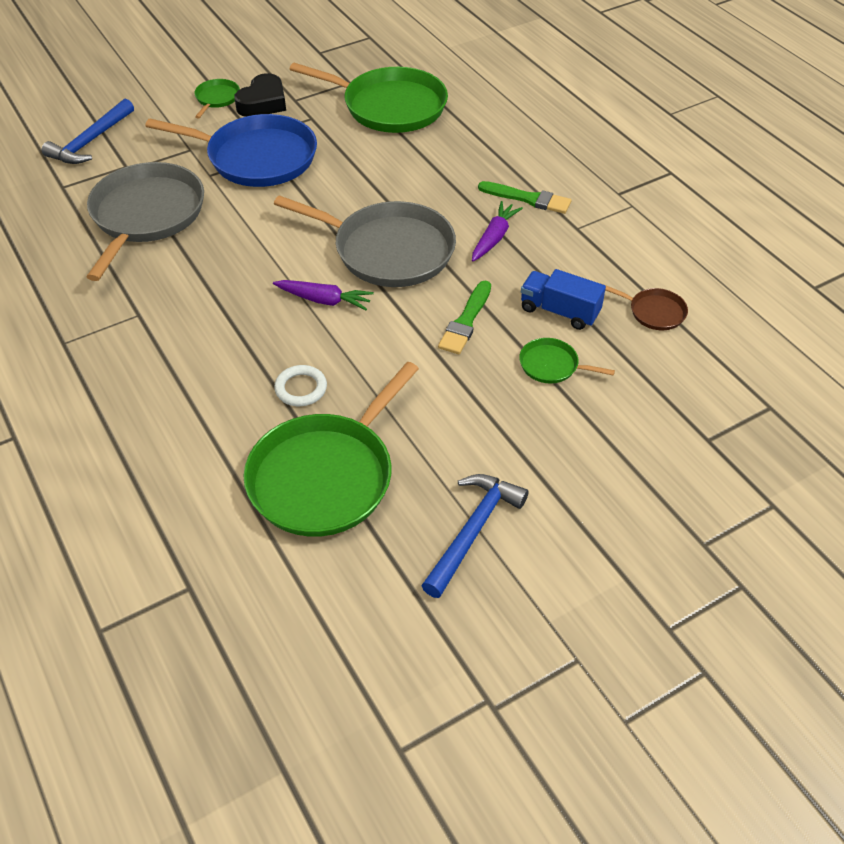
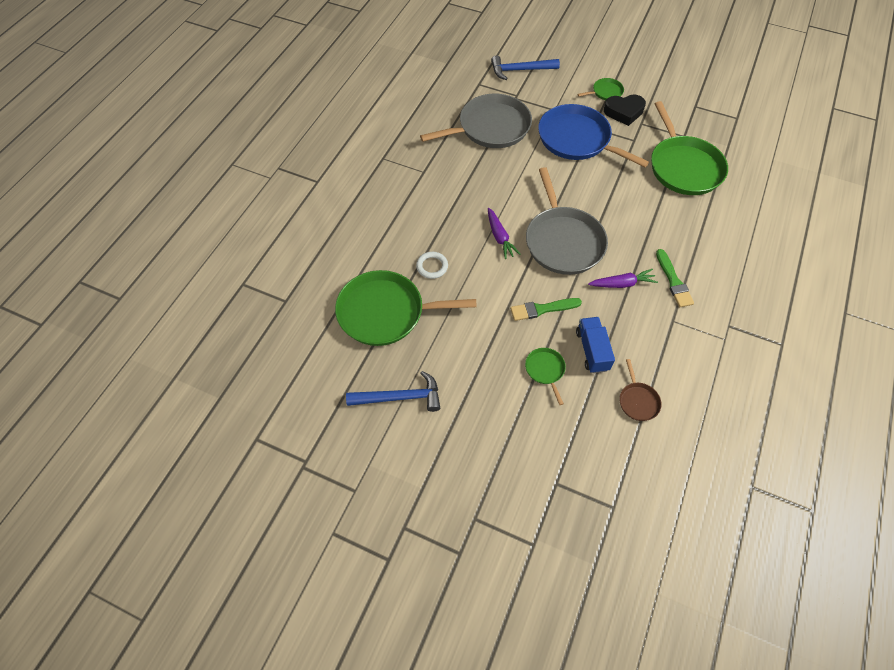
camera: 55 degrees right, 10 degrees up
(256, 157) = (577, 139): blue pan -> blue pan turned 150 degrees clockwise

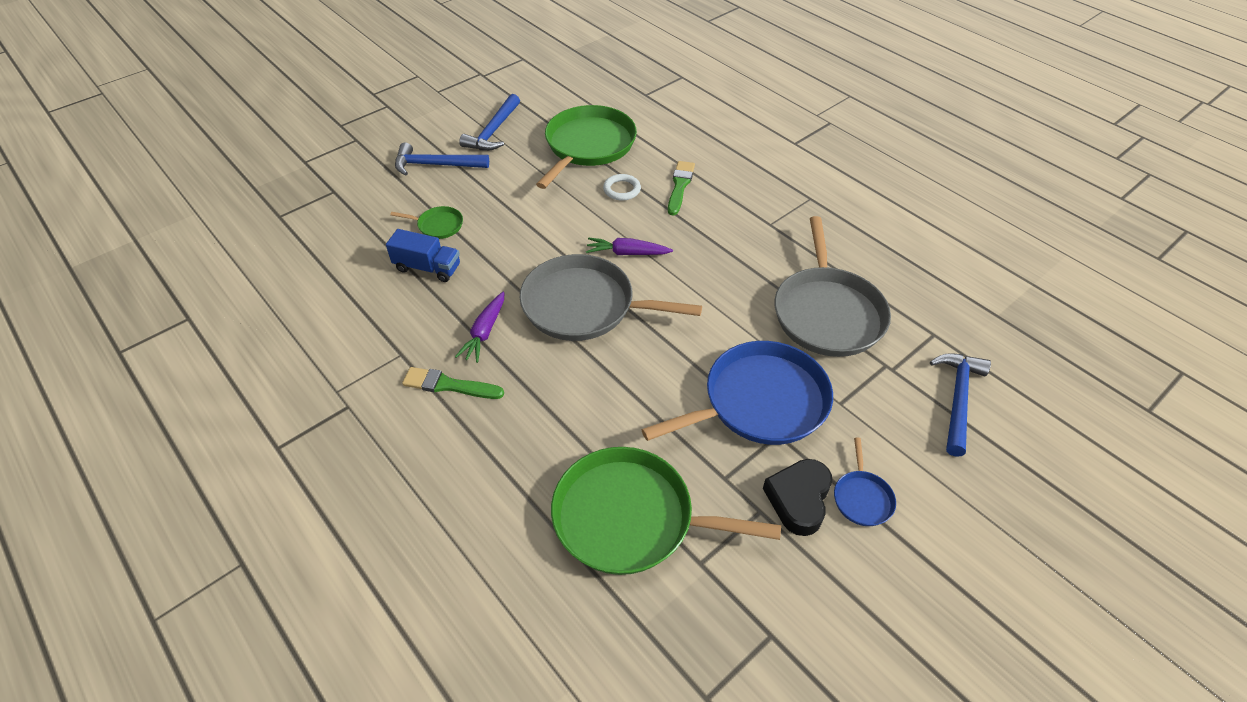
camera: 115 degrees right, 10 degrees down
(473, 418) = (435, 165): none -> blue hammer
(542, 309) = (506, 250): green brush -> green brush (680, 186)
(605, 92) = (862, 498): green pan -> blue pan
(638, 401) = (346, 277): brown pan -> none

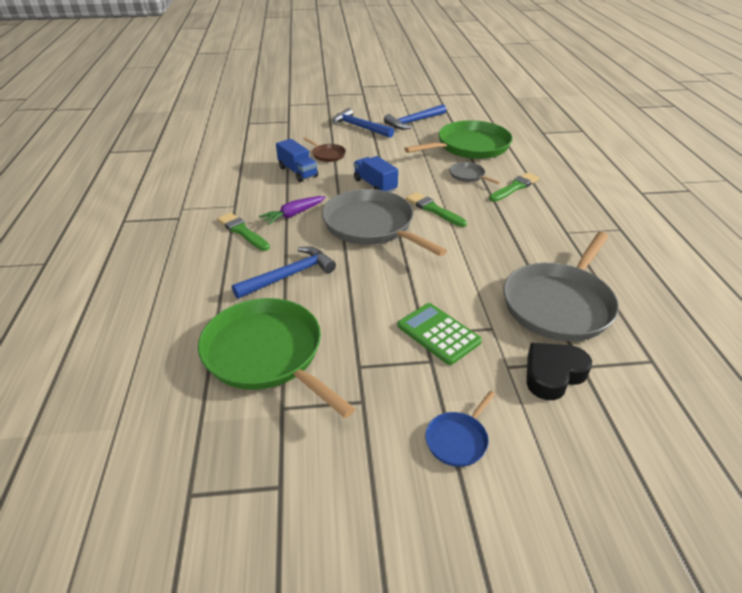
camera: 35 degrees right, 10 degrees down
(438, 225) = (327, 155): green pan -> brown pan
(536, 247) = (375, 185): none -> blue truck
(622, 190) = (468, 175): white ring -> grey pan
(627, 253) = (433, 209): purple carrot -> green brush
(759, 402) = (438, 334): blue pan -> green calculator
(798, 499) = (402, 411): black heart -> black heart (553, 374)
(957, 399) = (630, 418): blue hammer -> blue hammer (290, 275)

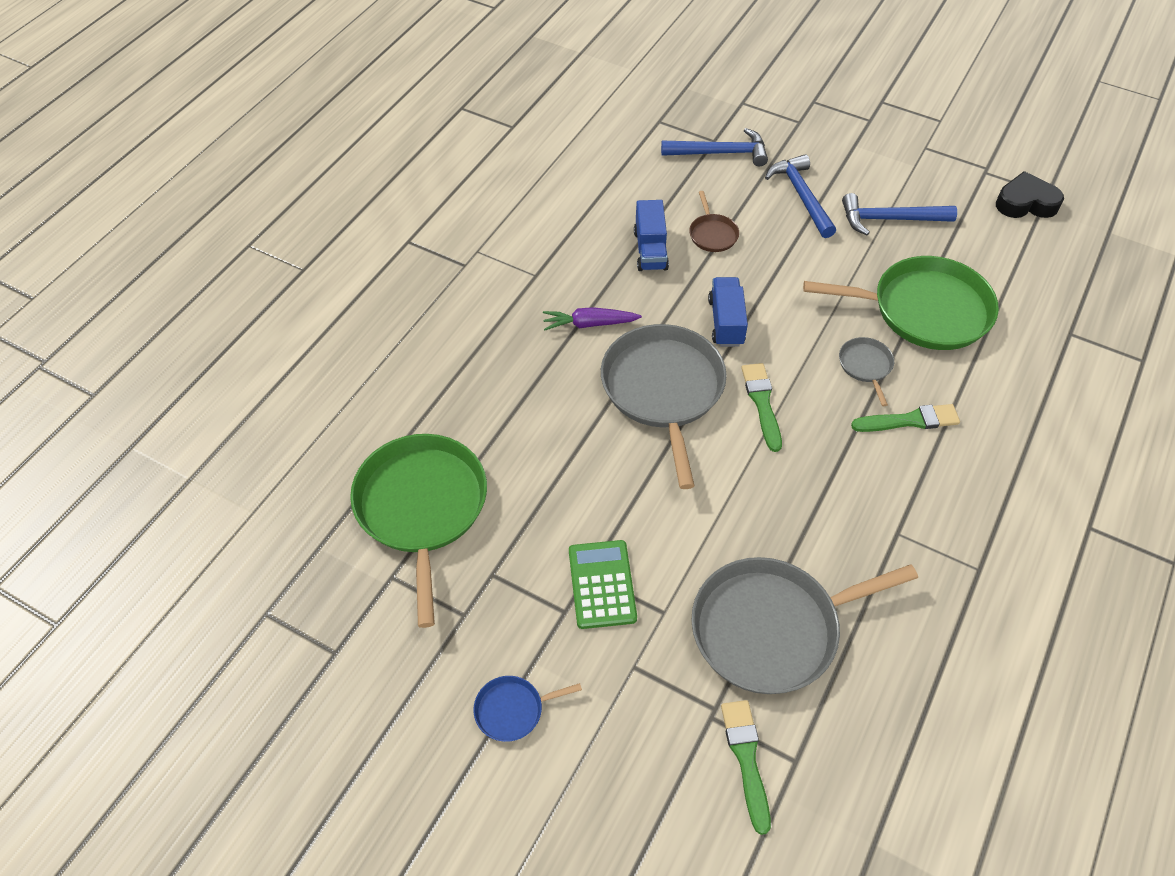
camera: 35 degrees right, 15 degrees up
(242, 231) = (515, 322): green brush -> green brush (746, 759)
(290, 275) = (517, 417): blue hammer -> blue hammer (721, 153)
(553, 374) = (671, 705): black heart -> black heart (1025, 203)

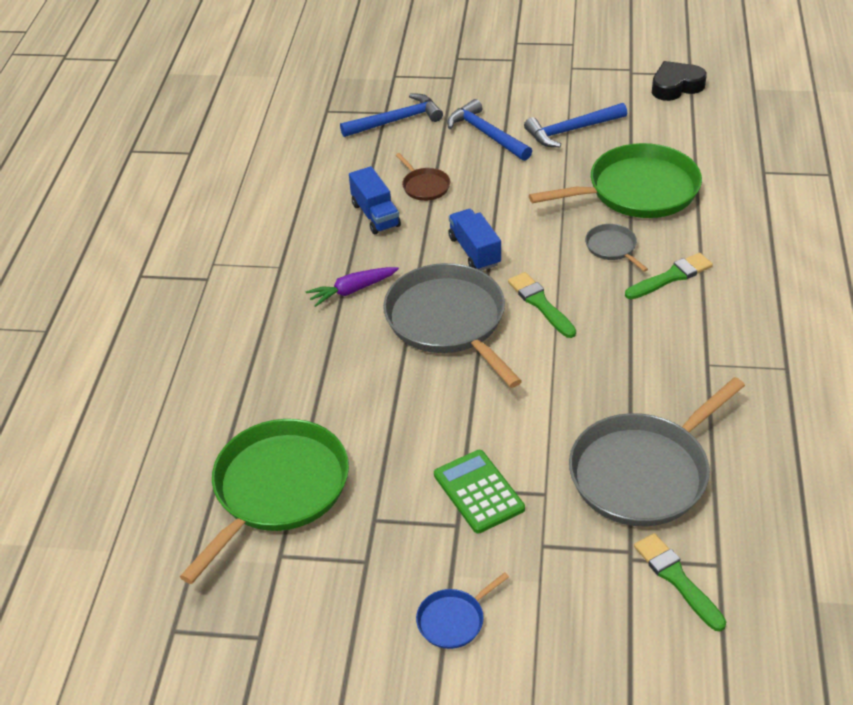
camera: 20 degrees left, 10 degrees down
(422, 508) = (277, 489): green pan -> green pan turned 60 degrees clockwise

